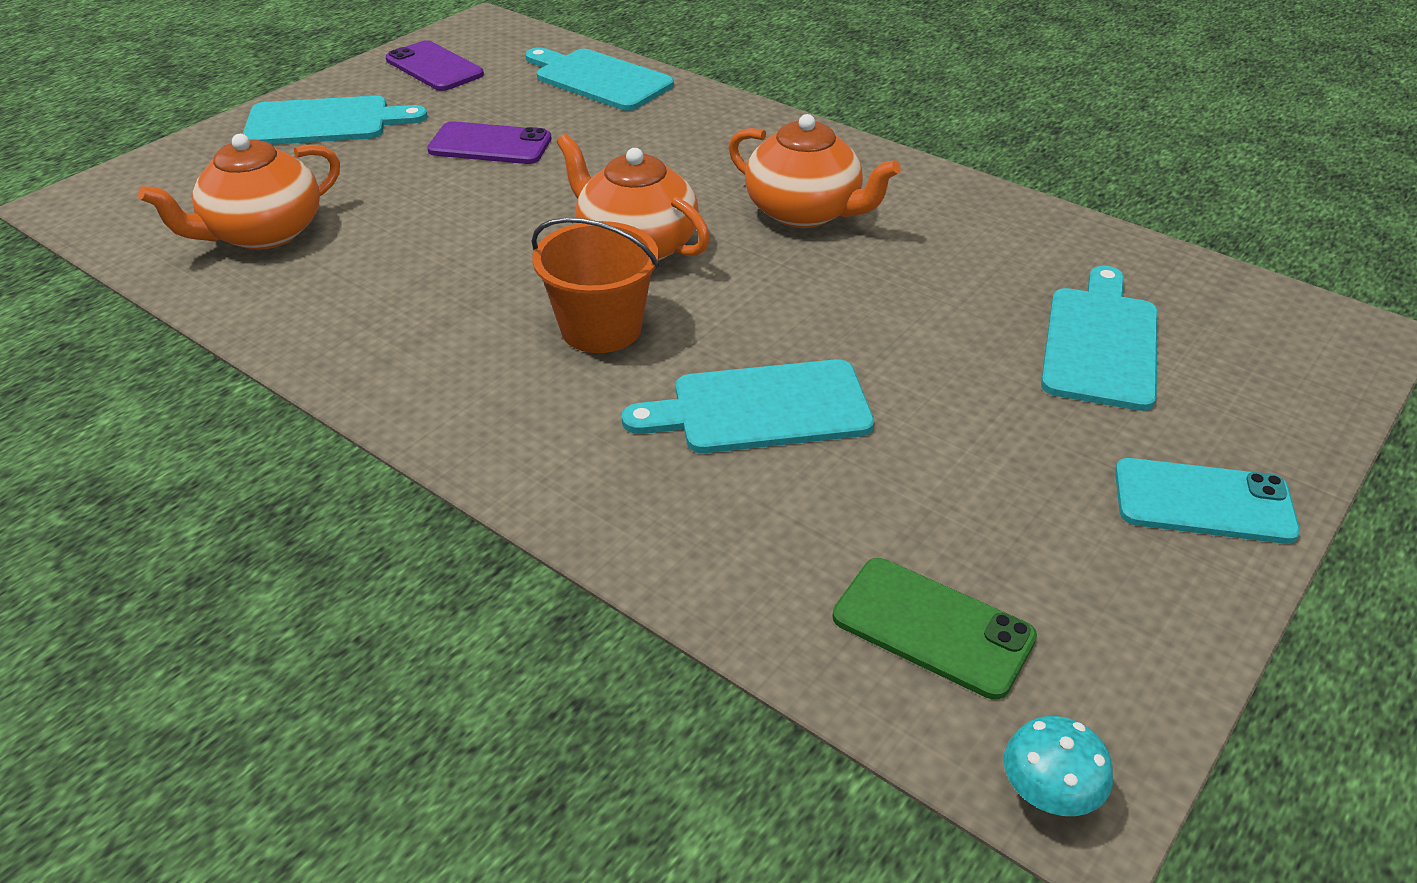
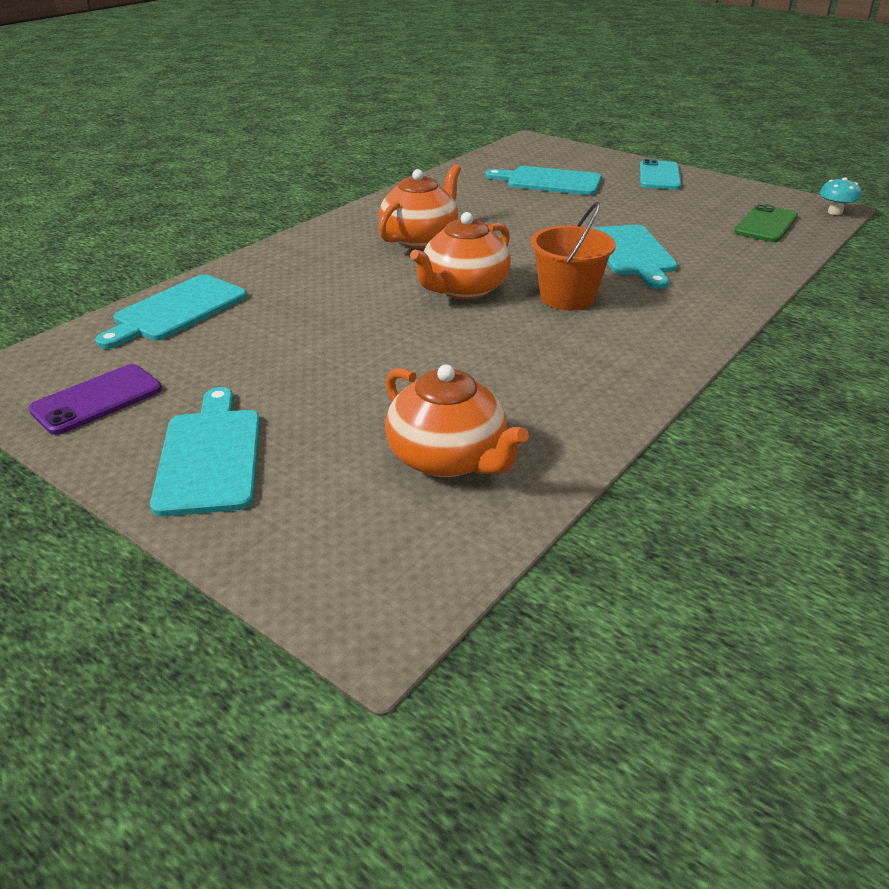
camera: 90 degrees left, 5 degrees down
(490, 145) = (293, 354): purple phone -> none

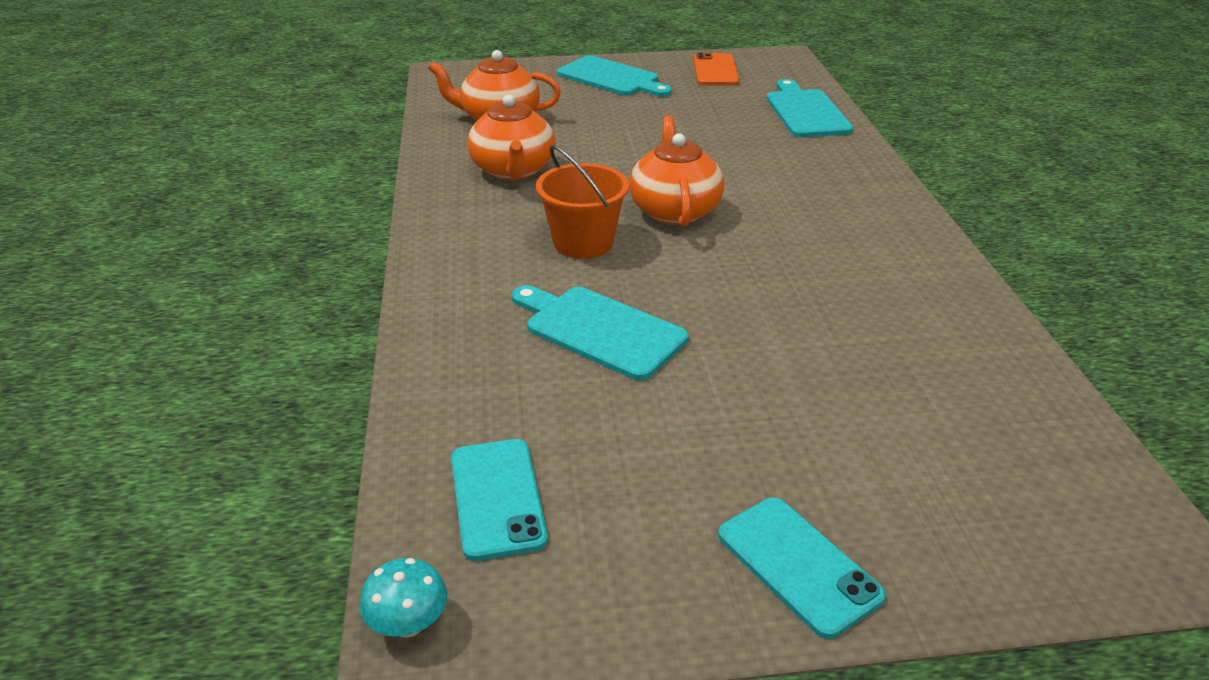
camera: 135 degrees right, 0 degrees up
(97, 400) = (715, 71): purple phone -> orange phone
(420, 238) = (814, 241): orange teapot -> orange teapot (513, 170)
(549, 181) = (899, 427): turquoise cutting board -> none
(766, 224) = (497, 498): green phone -> turquoise phone

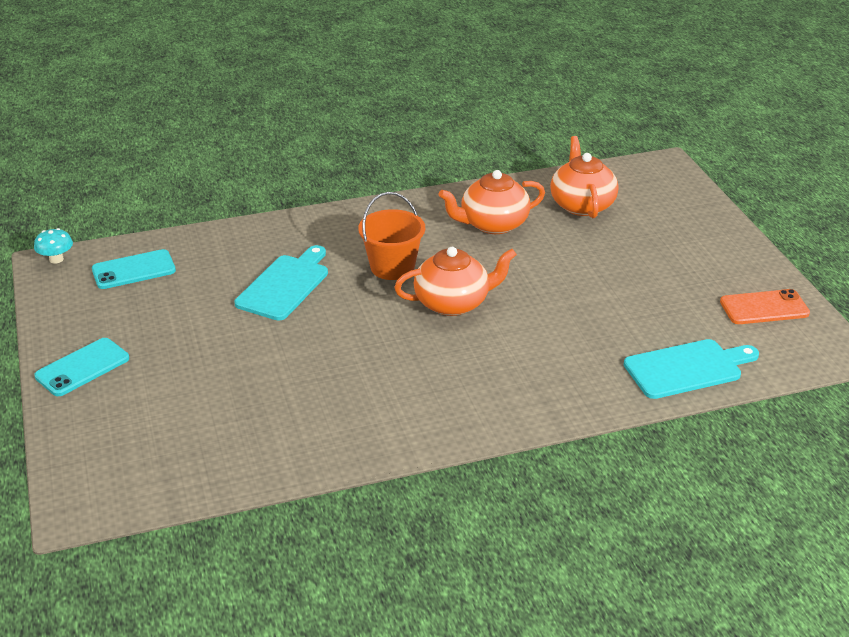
camera: 80 degrees right, 0 degrees up
(611, 78) = (705, 249): turquoise cutting board -> none

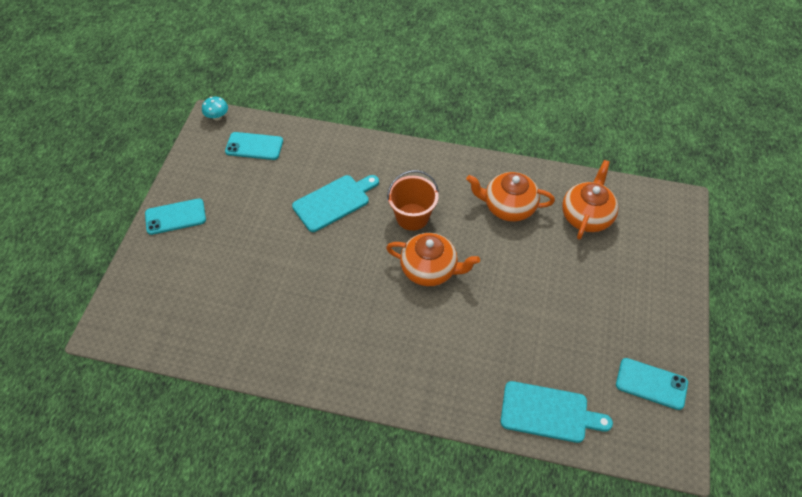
camera: 30 degrees right, 20 degrees up
(764, 308) = (651, 384): orange phone -> turquoise phone

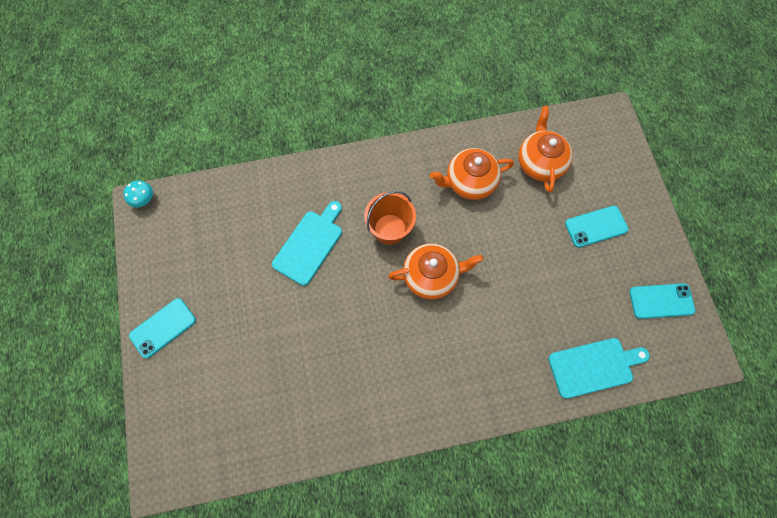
camera: 25 degrees left, 15 degrees up
(254, 146) = (200, 217): turquoise phone -> turquoise phone (596, 226)

